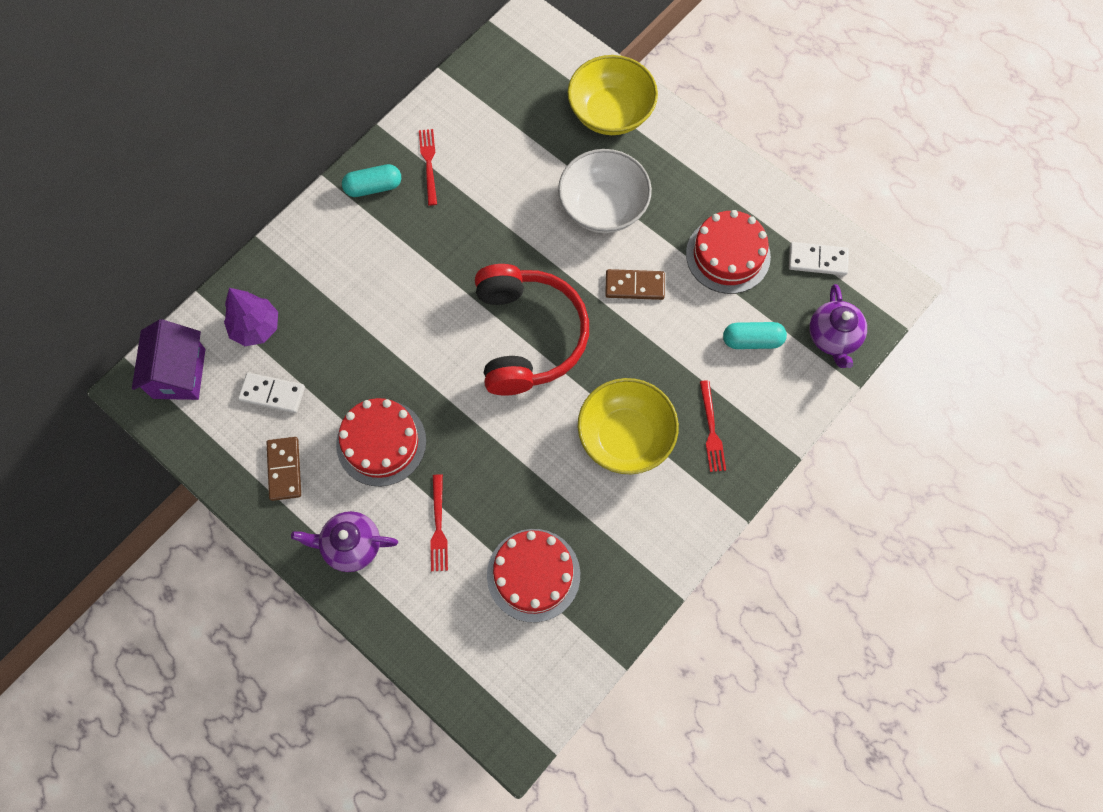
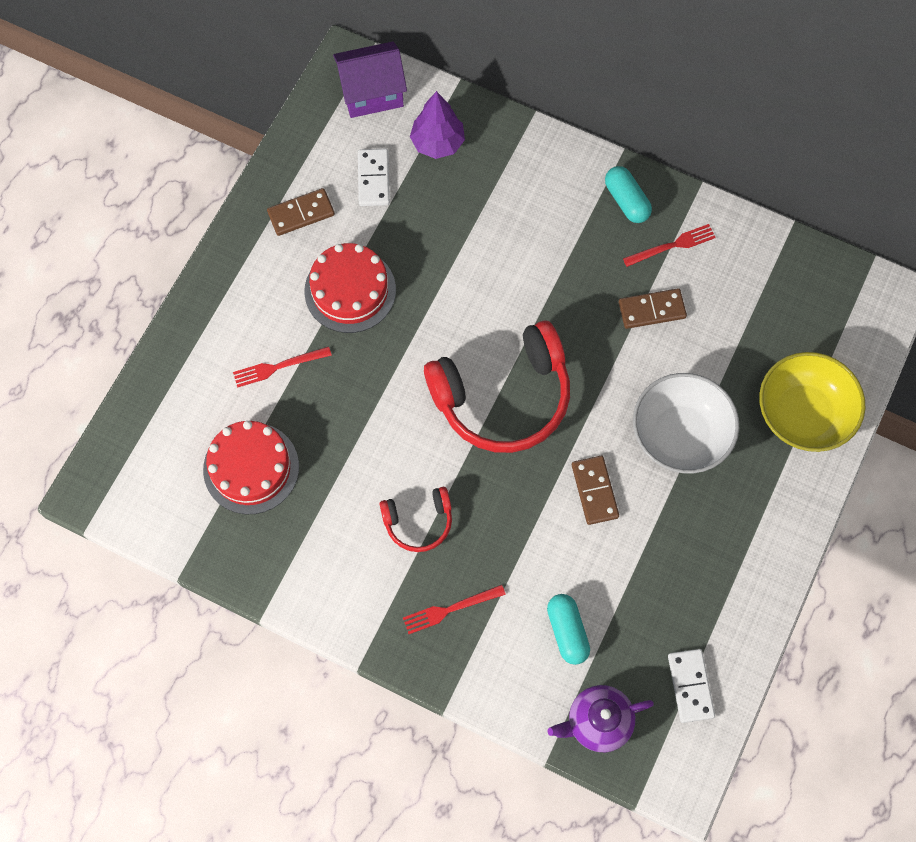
camera: 75 degrees right, 0 degrees up
(351, 545) = (241, 294): purple teapot -> none
(483, 196) = (652, 310): none -> brown domino
(625, 436) = (418, 522): yellow bowl -> red headphones
(728, 255) = (664, 583): red cake -> none

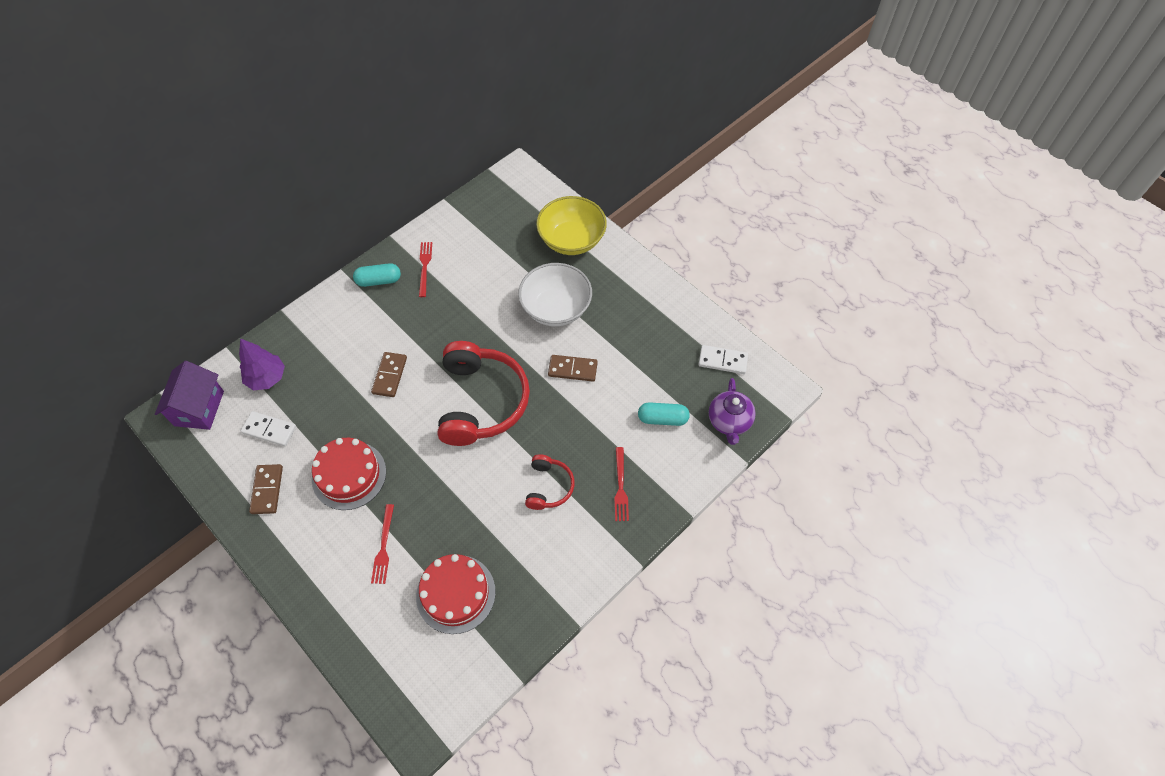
camera: 70 degrees left, 10 degrees down
(652, 310) = (463, 293): brown domino -> brown domino (390, 375)

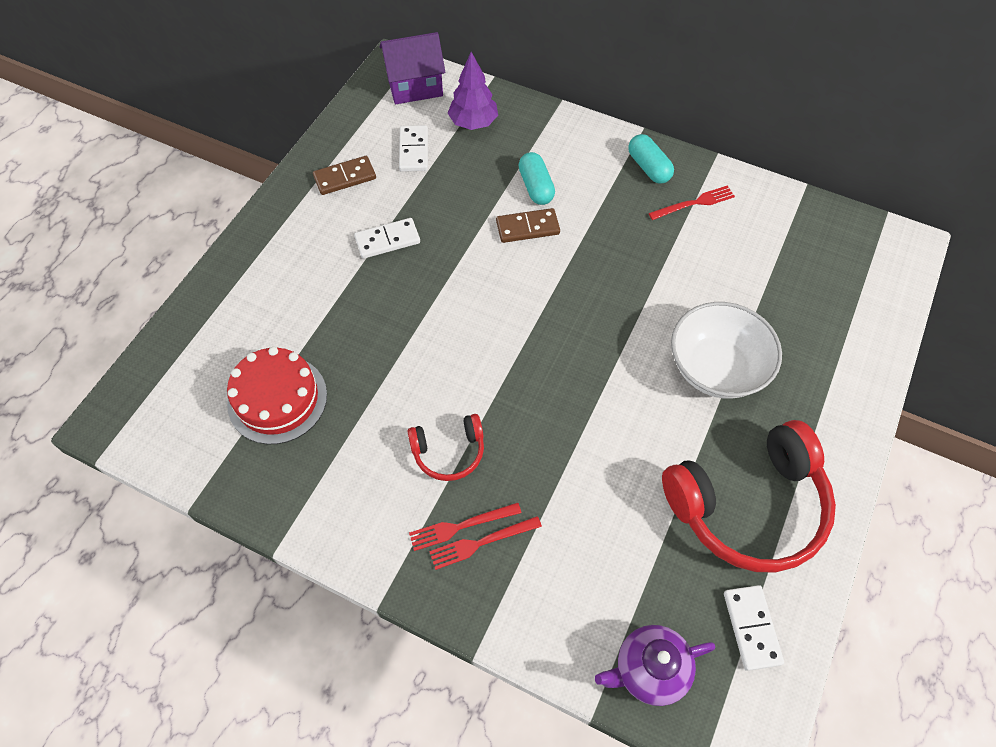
camera: 70 degrees right, 0 degrees up
(349, 475) = (387, 240): red cake -> white domino
(383, 547) = (313, 306): red fork -> red fork (461, 526)
(481, 401) = (536, 333): red headphones -> red headphones (748, 506)
(571, 240) = (838, 348): yellow bowl -> none
(572, 369) = (632, 421): brown domino -> none
(662, 419) = (610, 566): turquoise capsule -> turquoise capsule (536, 187)

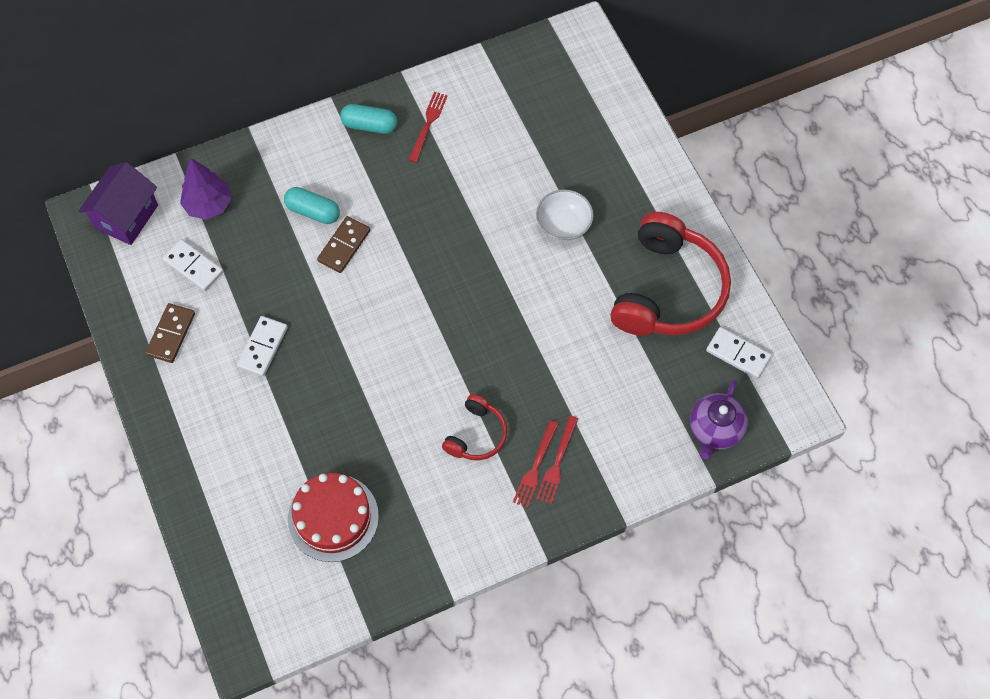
camera: 50 degrees left, 5 degrees up
(716, 368) = (563, 225): white bowl -> white bowl, size x0.63

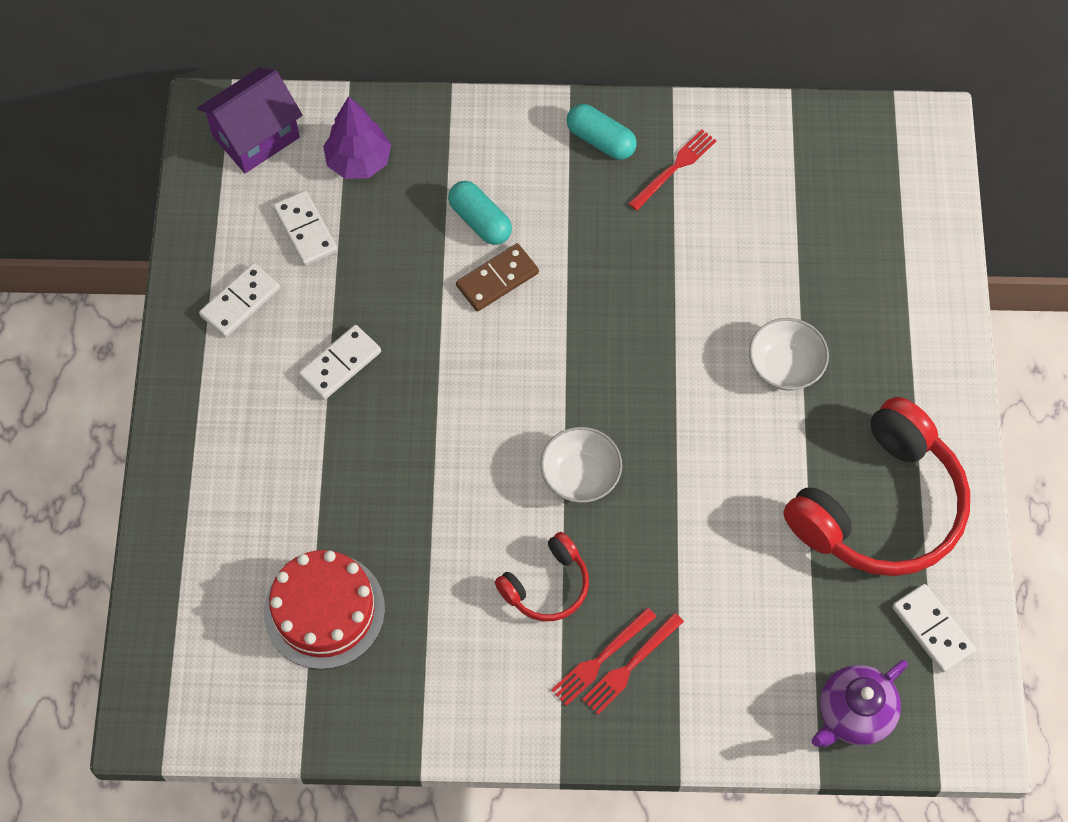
camera: 25 degrees right, 0 degrees up
(171, 334) = (240, 302): brown domino -> white domino
(463, 353) = (580, 476): none -> white bowl

